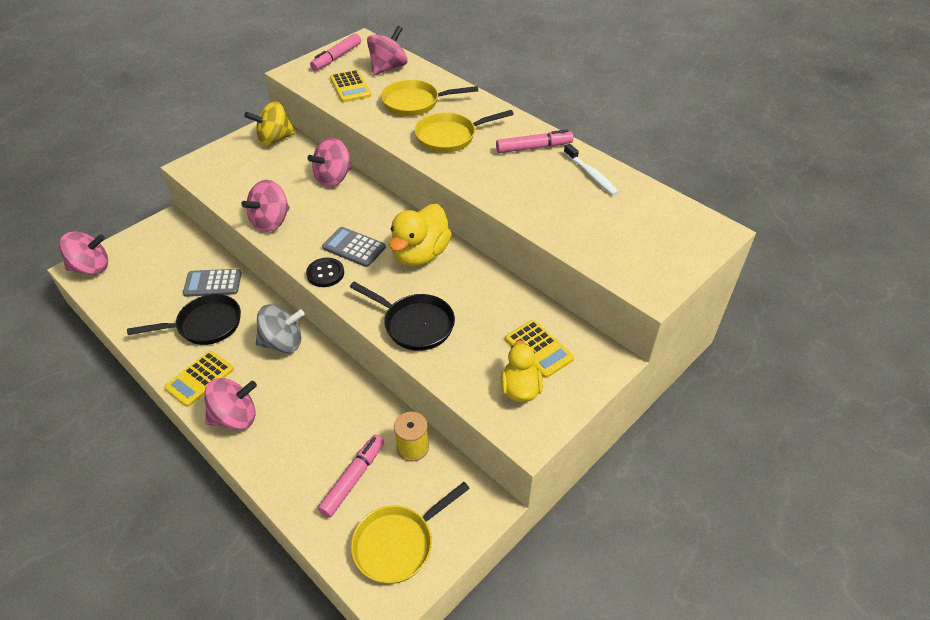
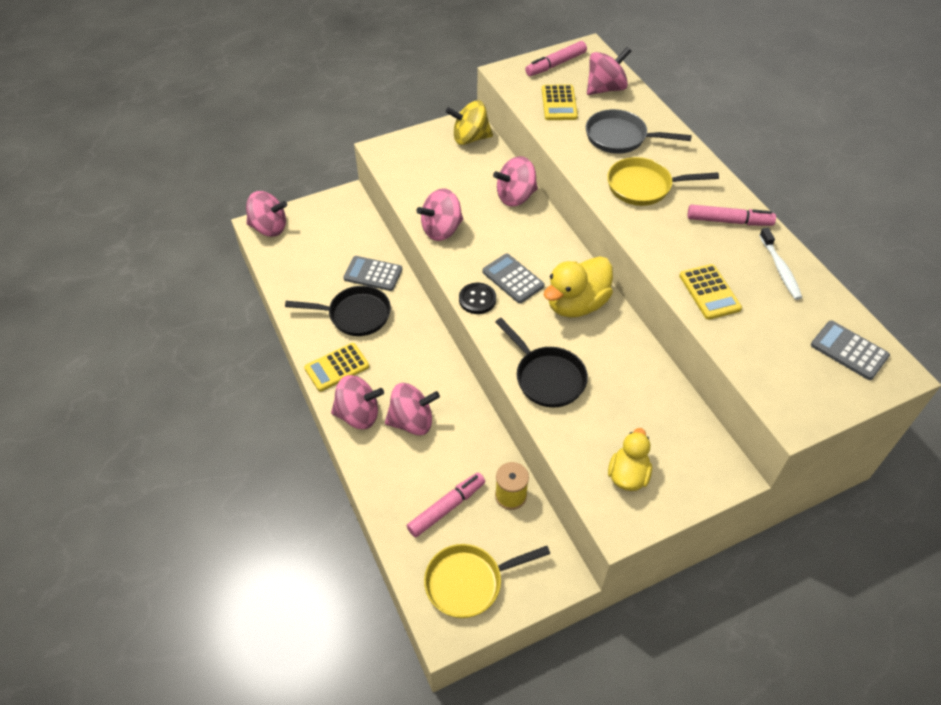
camera: 20 degrees right, 5 degrees up
(283, 343) = (420, 353): grey spinning top -> none
(293, 408) = (412, 421): none -> pink spinning top
(415, 103) = (620, 137): yellow pan -> grey pan
(539, 349) = (661, 439): yellow calculator -> yellow calculator (709, 292)
(673, 224) = (849, 350): none -> grey calculator

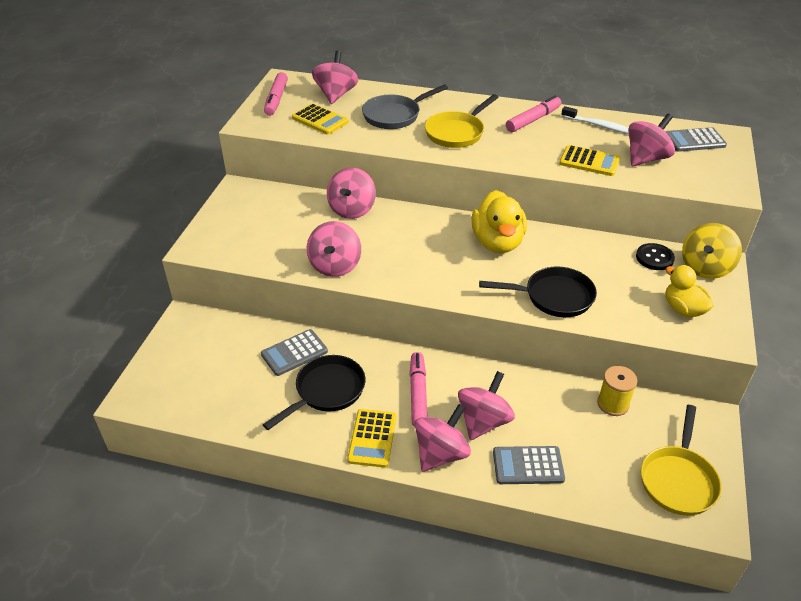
camera: 50 degrees left, 10 degrees down
(269, 228) = (145, 391): pink spinning top -> pink spinning top (646, 159)
(447, 508) = (593, 451): pink marker -> pink marker (418, 394)
(470, 138) = (256, 196): yellow spinning top -> yellow spinning top (705, 268)
(477, 299) = (434, 288): black button -> black button (654, 258)
(513, 279) = (435, 258): grey calculator -> grey calculator (528, 466)

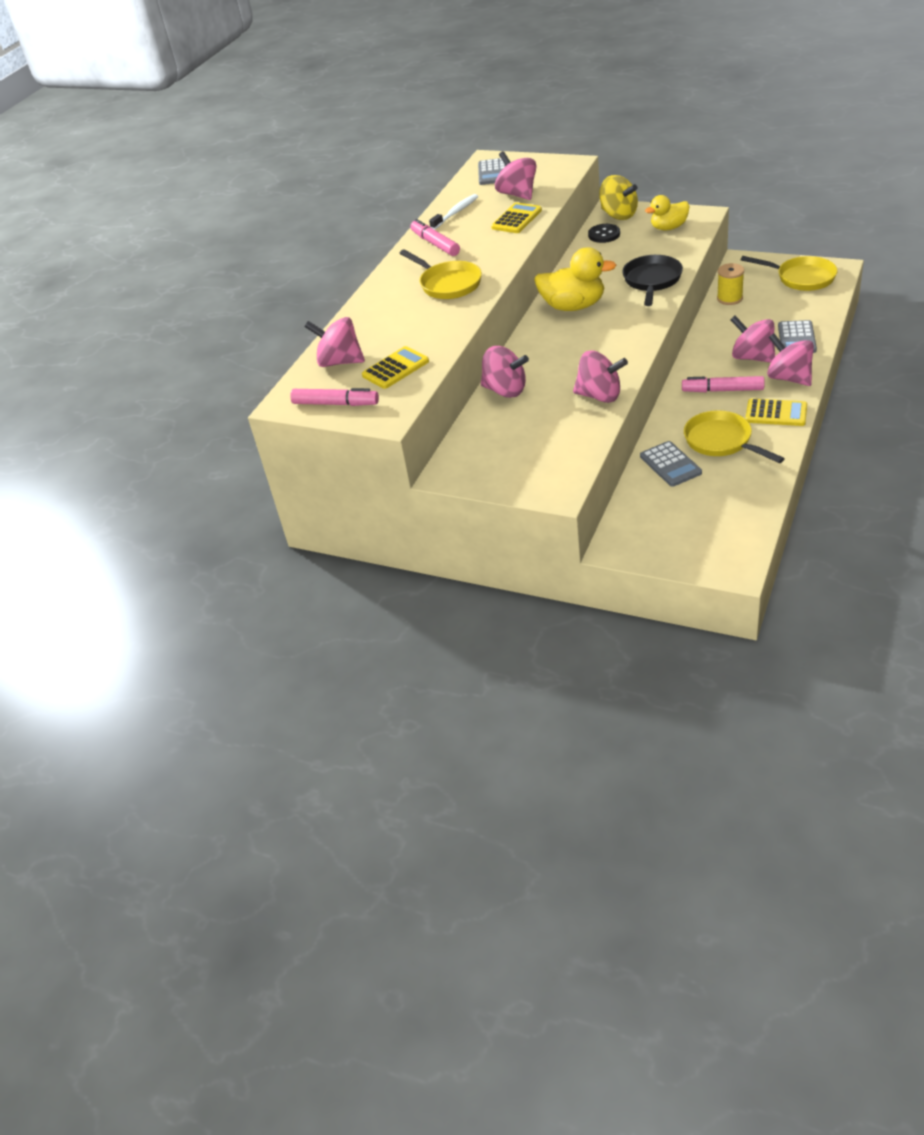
camera: 75 degrees left, 0 degrees up
(326, 391) = (721, 441): black pan -> yellow pan
(395, 115) = (401, 321): grey pan -> none

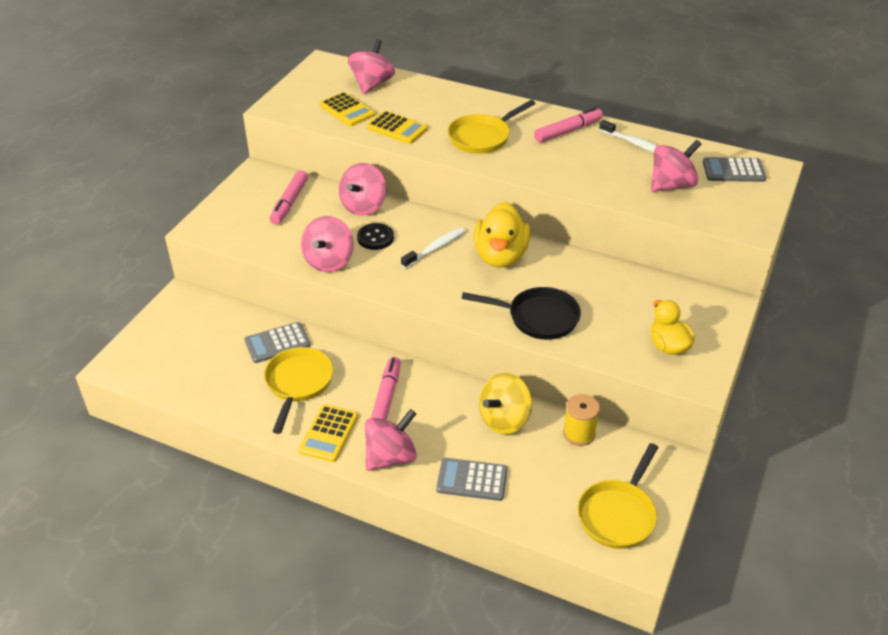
camera: 85 degrees right, 0 degrees up
(336, 404) = (310, 84): pink marker -> pink marker (289, 203)
(516, 219) = (609, 182): yellow calculator -> yellow calculator (397, 128)
(568, 340) = (435, 248): none -> white toothbrush
(604, 234) = (659, 291): black button -> black button (375, 238)
(618, 215) = (710, 307): yellow spinning top -> yellow spinning top (504, 419)
(721, 441) = (298, 383): yellow pan -> yellow pan turned 45 degrees counterclockwise
(752, 357) = (442, 432): pink spinning top -> none

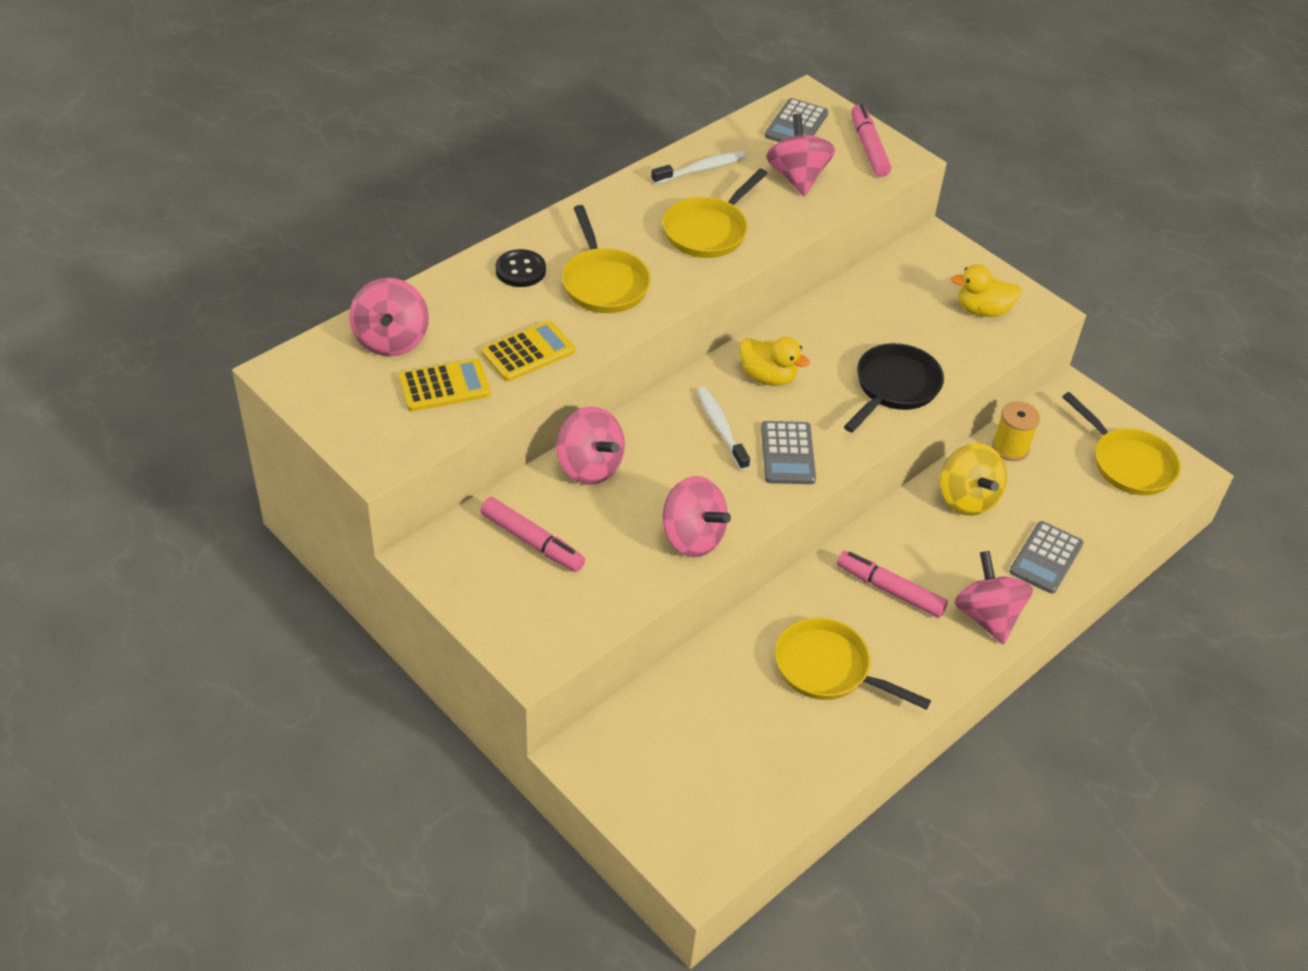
camera: 70 degrees left, 5 degrees up
(277, 343) = (740, 669): grey calculator -> grey calculator (787, 453)
(329, 433) = (928, 663): yellow calculator -> none
(372, 84) = (391, 340): pink spinning top -> pink spinning top turned 135 degrees counterclockwise
(375, 238) = (667, 477): black button -> black button (520, 270)
(500, 256) = (768, 377): yellow duck -> yellow duck, size x0.65
(568, 131) = (638, 208): pink marker -> pink marker (869, 147)
(572, 163) = (708, 231): none -> yellow pan

